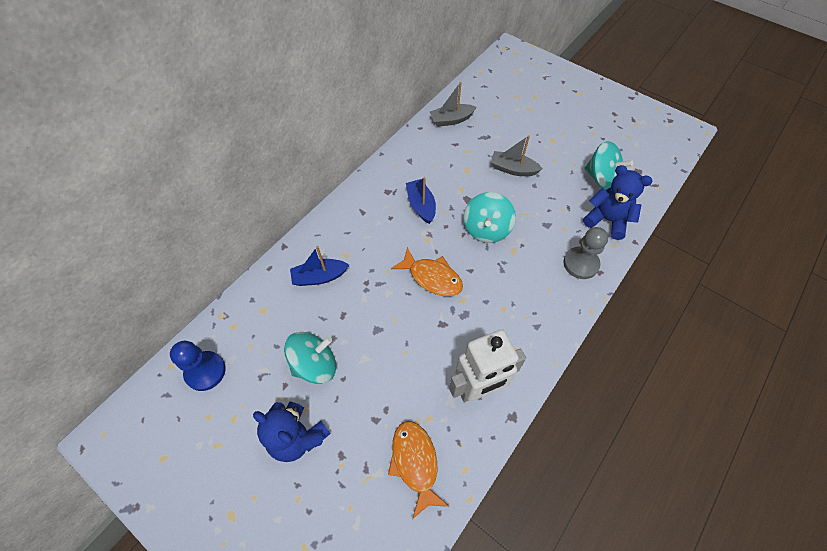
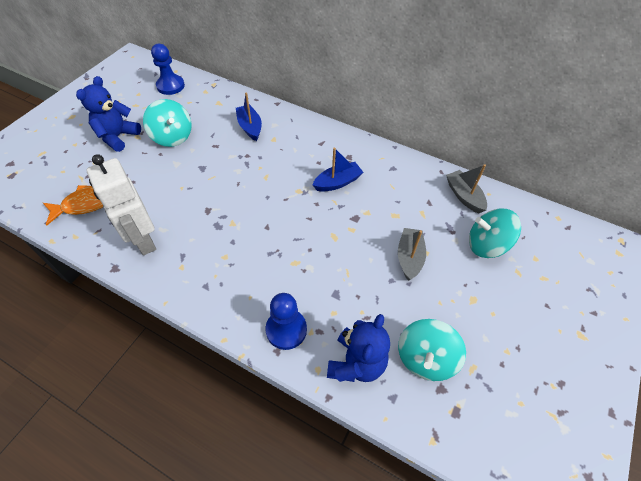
camera: 80 degrees right, 5 degrees down
(432, 277) = (256, 198): orange fish -> none
(486, 229) = (319, 237): turquoise spinning top -> turquoise spinning top (486, 245)
(581, 264) = (286, 330): grey pawn -> blue pawn

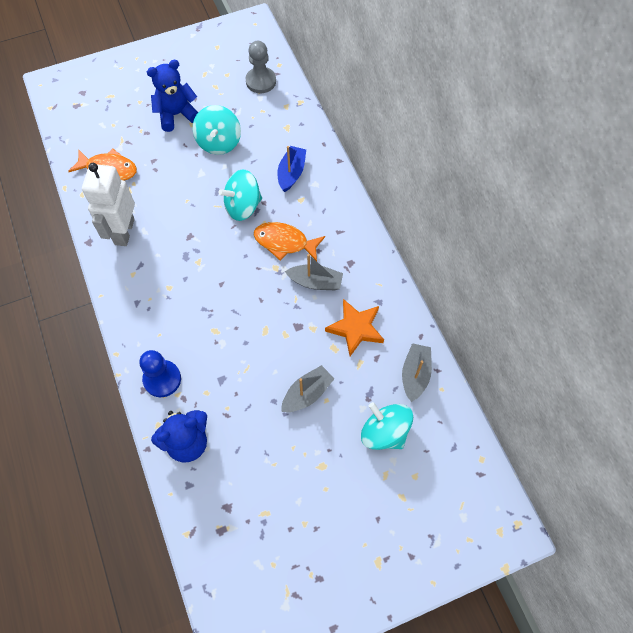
camera: 40 degrees right, 10 degrees up
(170, 86) = (261, 81): blue pawn -> grey pawn
(289, 171) = (284, 242): none -> orange fish
(337, 182) = (315, 282): blue boat -> grey boat
(396, 193) = (355, 328): none -> orange star
(425, 358) = (238, 478): turquoise spinning top -> turquoise spinning top (243, 206)

